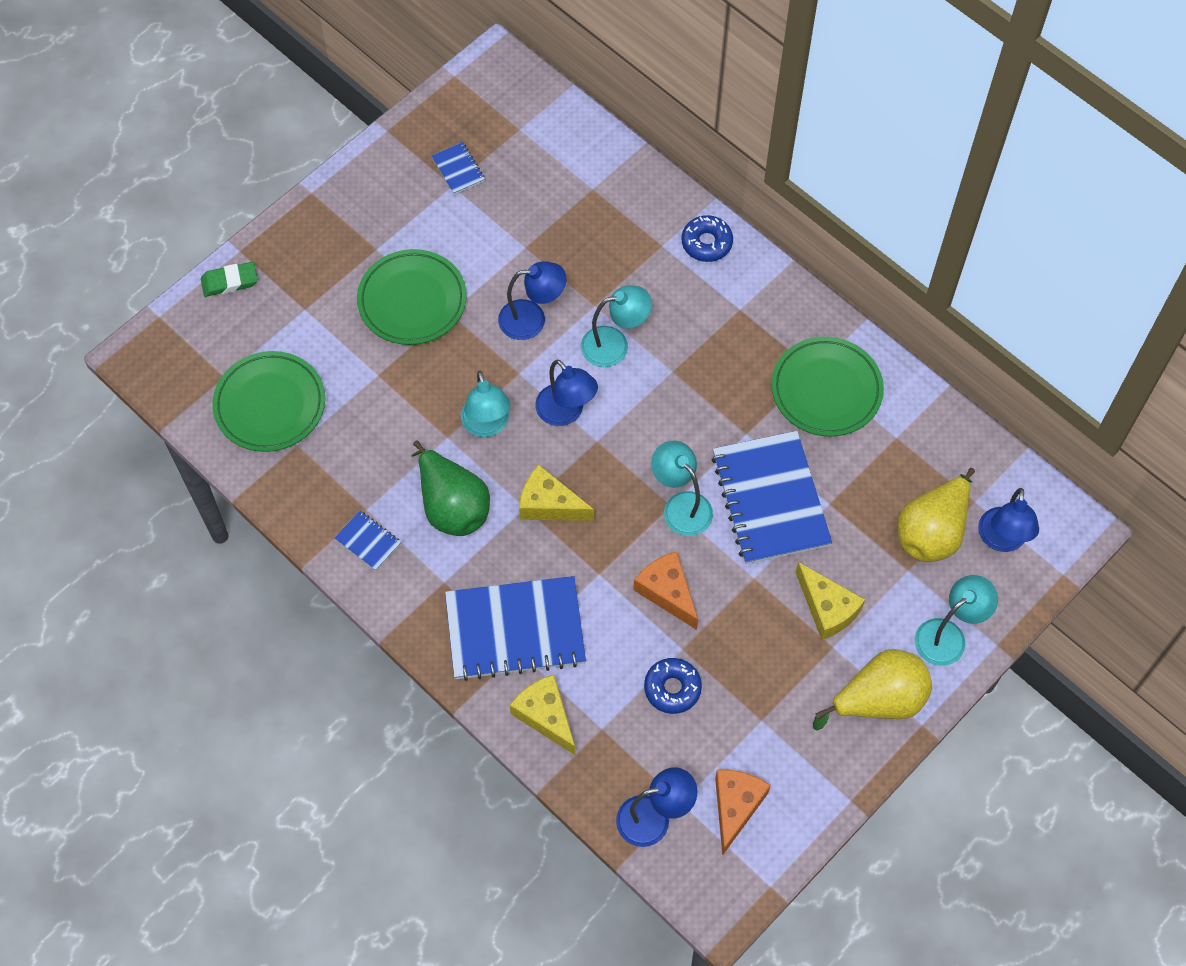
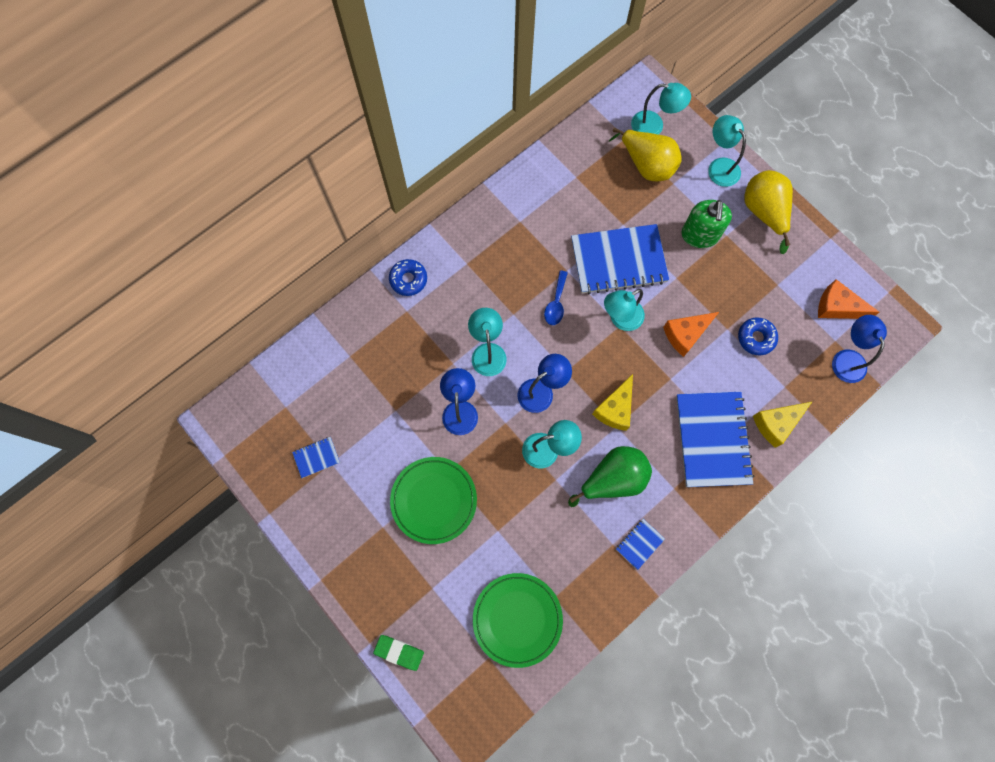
camera: 85 degrees left, 10 degrees up
(230, 282) = (399, 652): green eraser -> green eraser turned 60 degrees counterclockwise
(694, 422) = (556, 303): none -> blue spoon
(826, 390) = (536, 215): green plate -> none
(827, 608) = (699, 235): yellow cheese -> green soap dispenser
(1001, 540) = (654, 126): blue lamp -> turquoise lamp

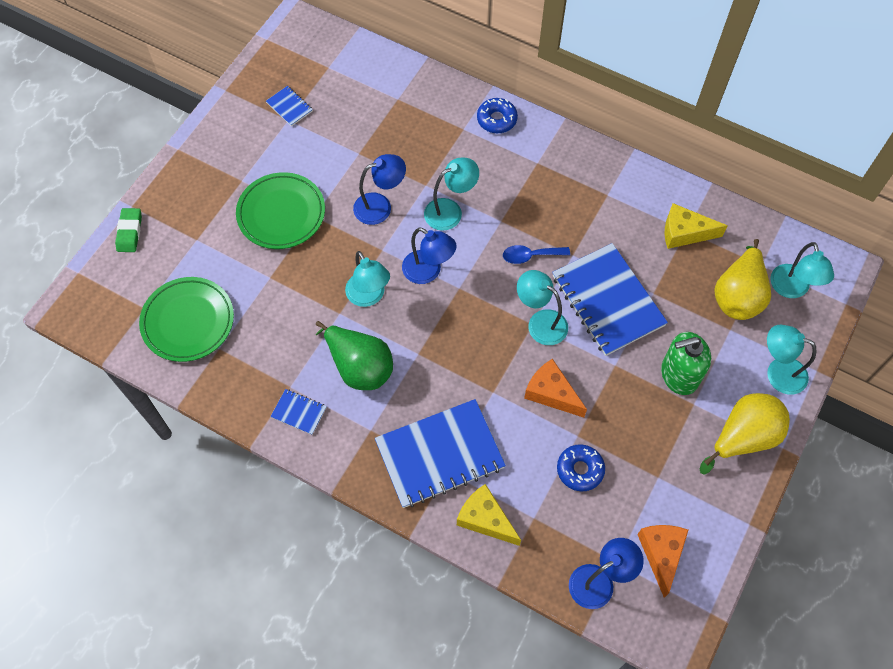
camera: 70 degrees right, 10 degrees down
(615, 409) = (437, 346): yellow cheese -> yellow cheese (684, 233)
(719, 166) = (778, 372): turquoise lamp -> turquoise lamp turned 105 degrees counterclockwise

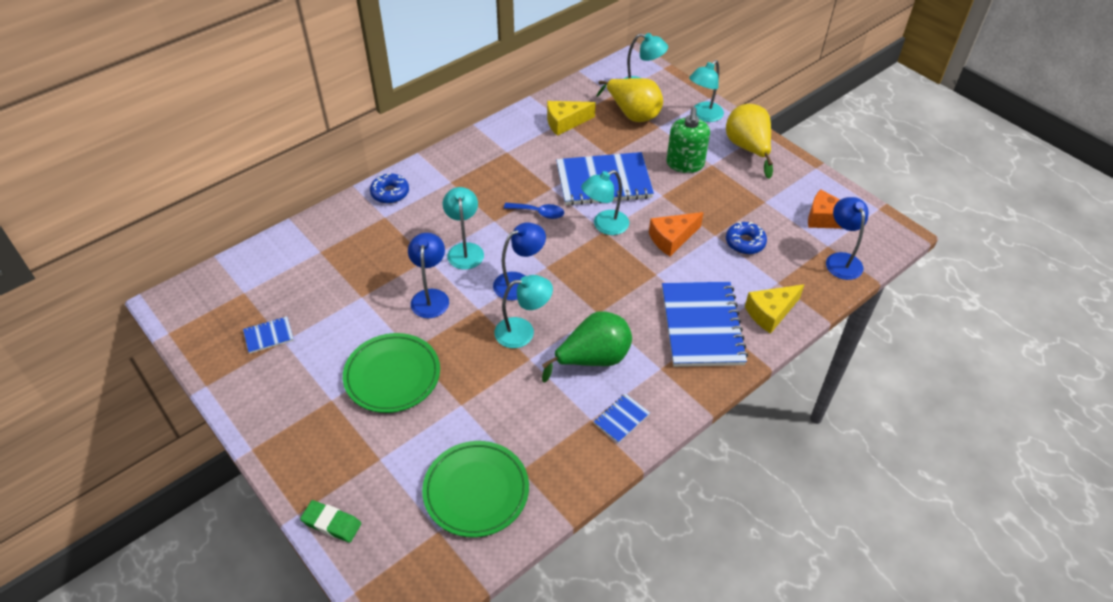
camera: 70 degrees left, 15 degrees down
(530, 256) = (538, 213): blue spoon -> blue spoon turned 90 degrees counterclockwise
(684, 233) = (565, 122): yellow cheese -> yellow cheese turned 45 degrees clockwise

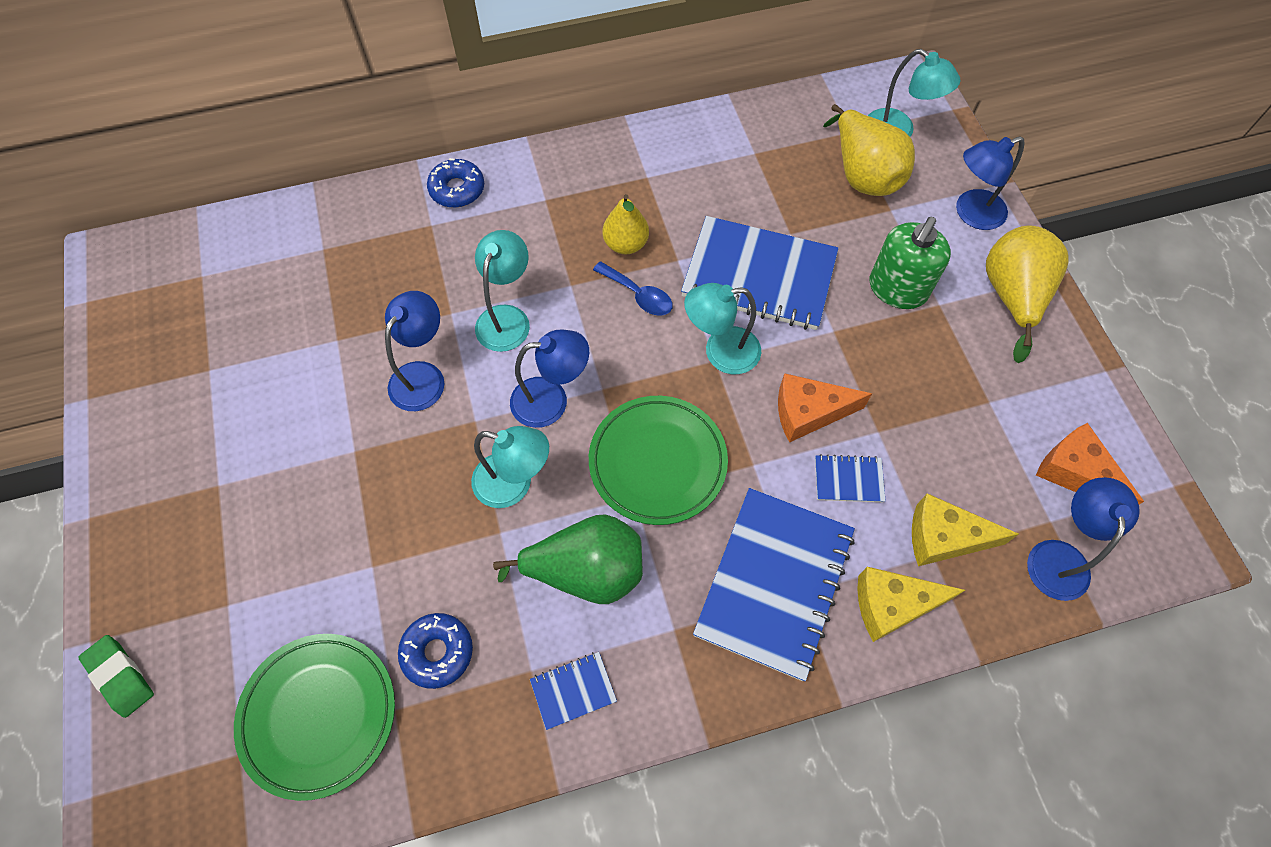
camera: 25 degrees right, 15 degrees up
(269, 336) = (196, 354): blue notebook -> blue notebook (848, 479)
(392, 376) = (310, 481): green plate -> green plate (657, 462)
(515, 189) = (625, 244): none -> yellow pear
(565, 122) = (755, 156): yellow cheese -> yellow cheese (944, 537)
(703, 115) = (971, 213): turquoise lamp -> blue lamp
(745, 242) = (918, 463): blue donut -> blue donut (437, 652)

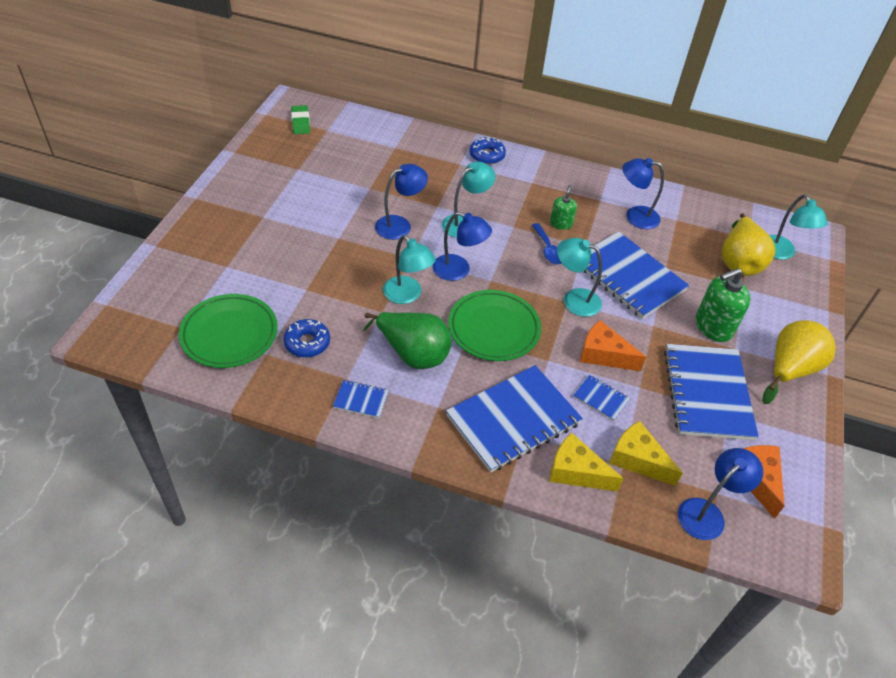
camera: 30 degrees right, 15 degrees down
(120, 676) = (156, 266): green eraser -> green eraser (301, 122)
(625, 244) = (560, 224): yellow pear -> green soap dispenser
(953, 390) = (707, 393): none -> blue notebook
(971, 213) = (797, 315): blue lamp -> blue lamp (635, 216)

